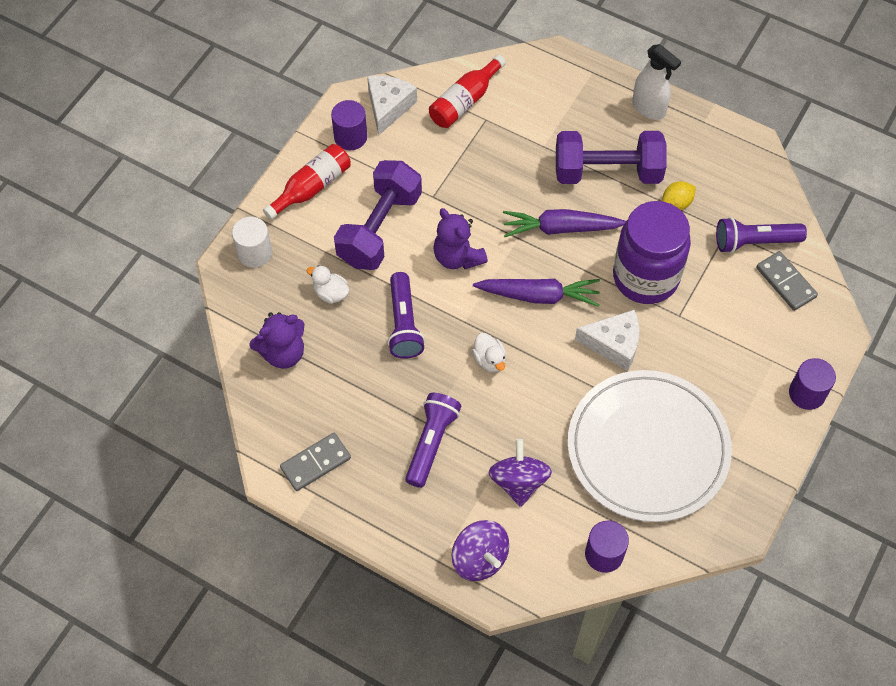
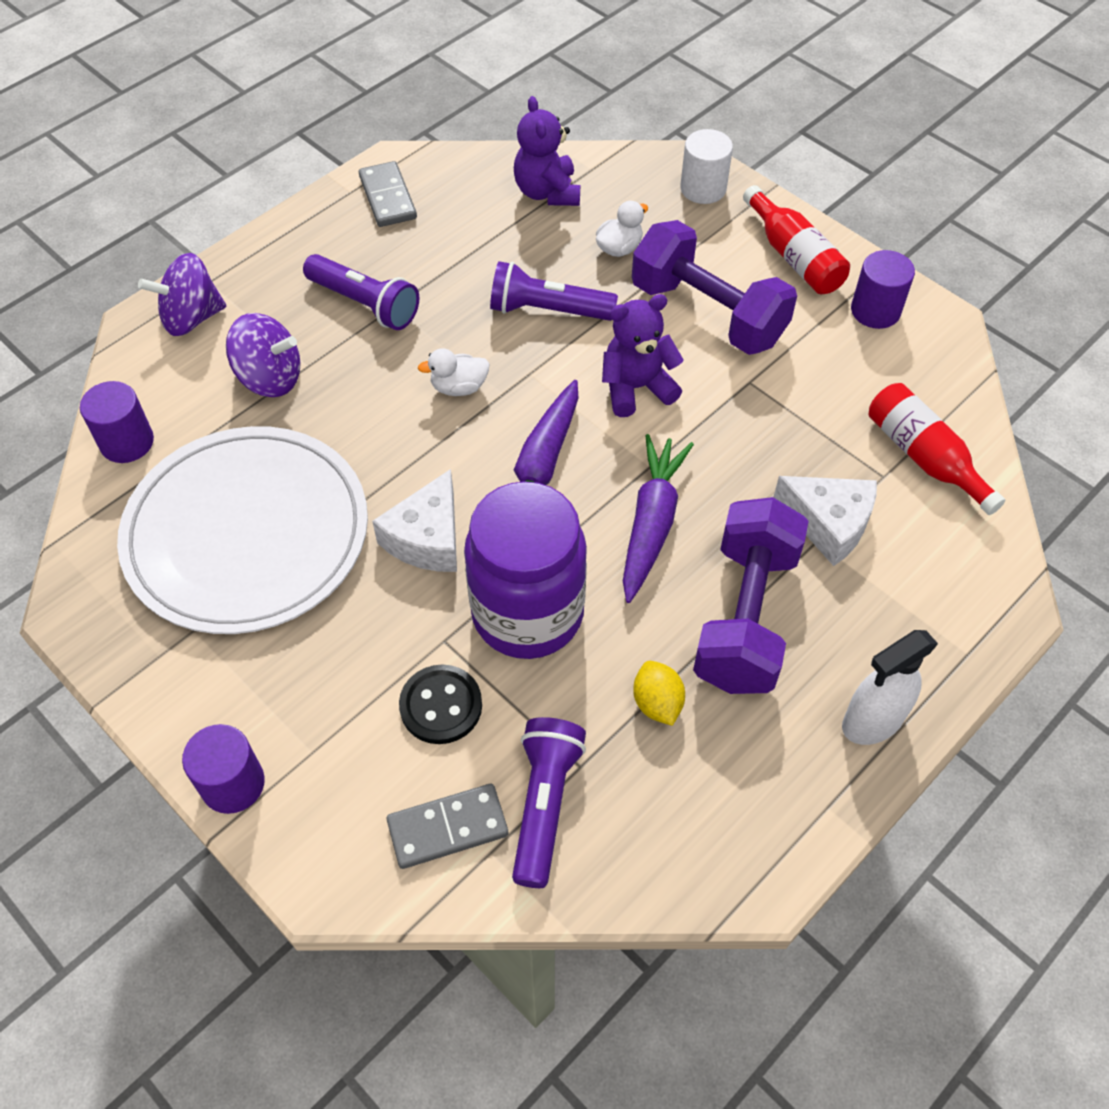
camera: 105 degrees right, 5 degrees down
(388, 107) = (925, 362): white cheese -> white cheese (828, 524)
(719, 305) = (441, 706): none -> black button

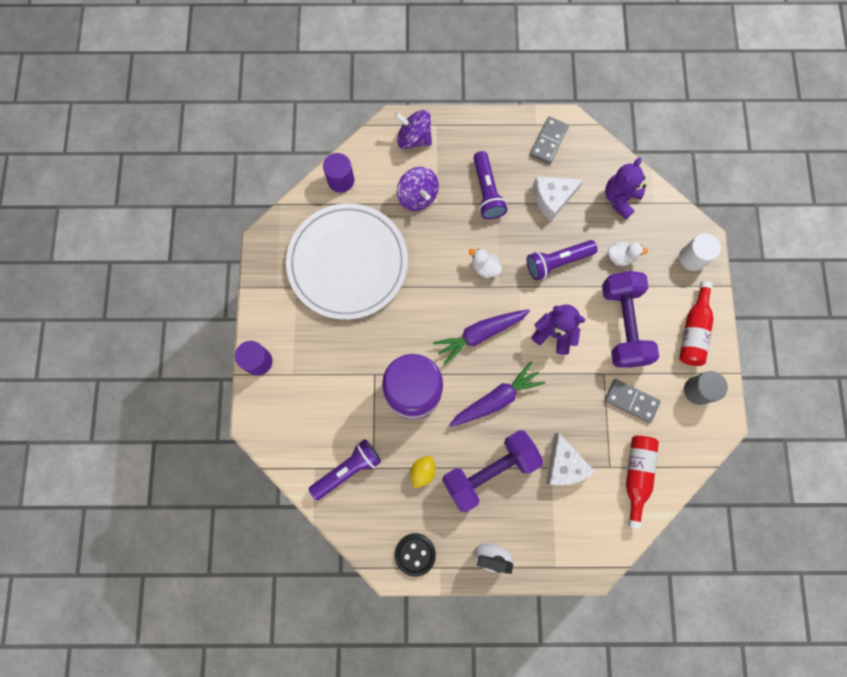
camera: 45 degrees right, 20 degrees up
(427, 538) = (408, 326): white cheese -> white cheese (552, 198)
(441, 706) = (349, 399): black button -> black button (415, 554)
(448, 828) = (309, 446): grey domino -> grey domino (631, 401)
(548, 310) = (557, 262): purple flashlight -> purple flashlight turned 75 degrees counterclockwise
(875, 310) = (697, 390): purple cylinder -> grey cylinder

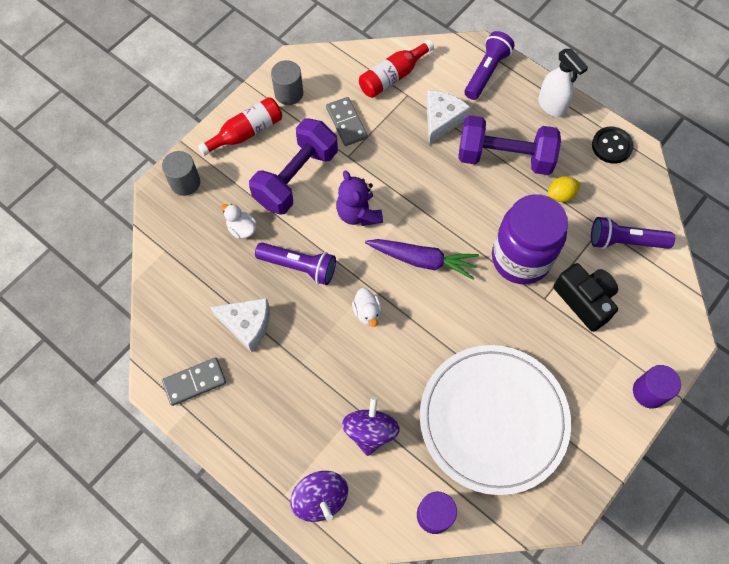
camera: 140 degrees left, 10 degrees down
(345, 395) = (584, 300): none -> black camera
(487, 191) = (300, 381): purple flashlight -> purple flashlight (486, 72)
(496, 399) = (453, 202): purple carrot -> none
(620, 198) = (189, 276): purple teddy bear -> none
(692, 258) = (185, 182): white cylinder -> grey cylinder

